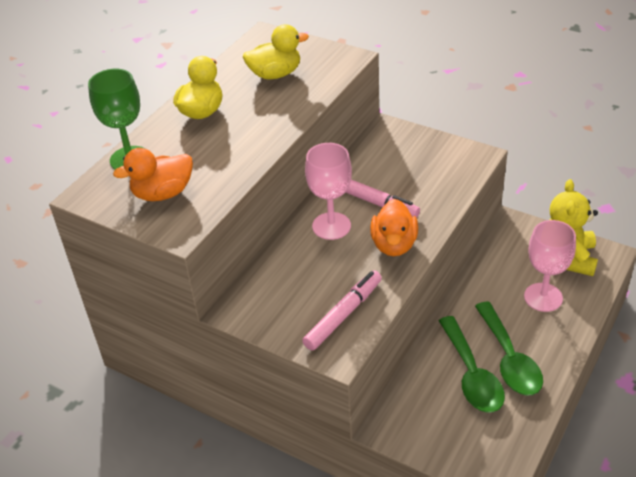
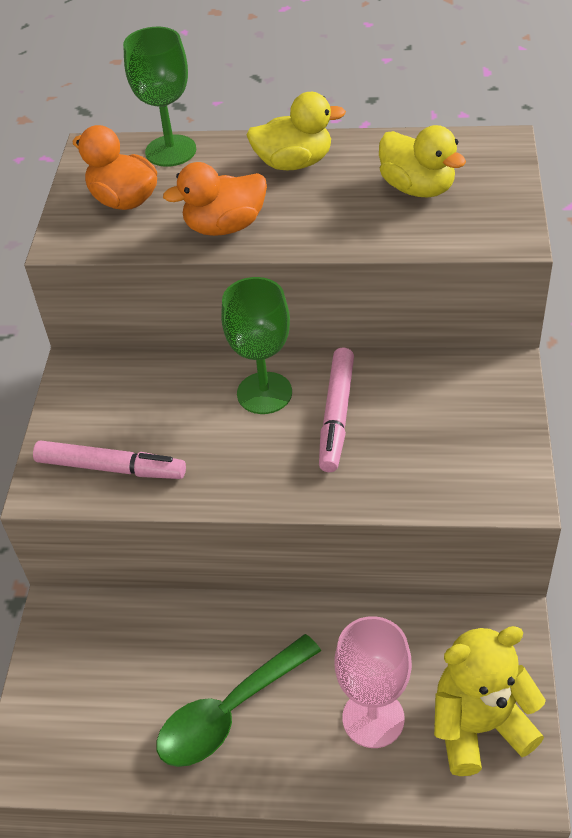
camera: 65 degrees right, 5 degrees up
(331, 226) = (264, 393): pink goblet -> green goblet
(394, 245) = (263, 469): orange duck -> orange duck (225, 226)
(471, 375) = (181, 676): green spoon -> none

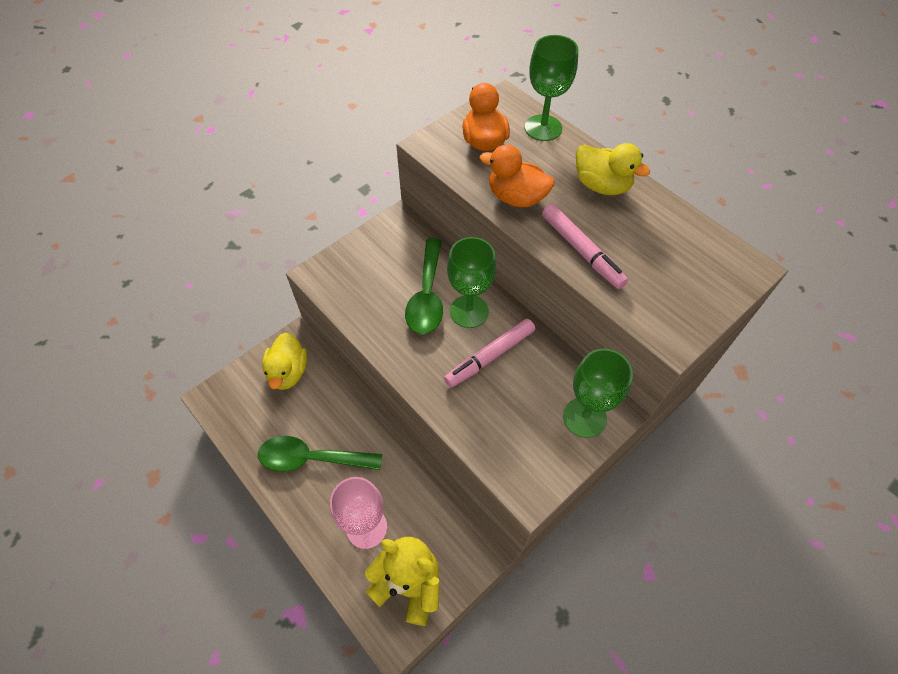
camera: 40 degrees right, 10 degrees up
(111, 467) = (355, 289): pink marker -> pink marker (582, 251)
(201, 413) = (427, 296): none -> green spoon
(417, 188) = (655, 258): yellow duck -> yellow duck (288, 372)
(487, 395) = (584, 417): none -> green goblet

